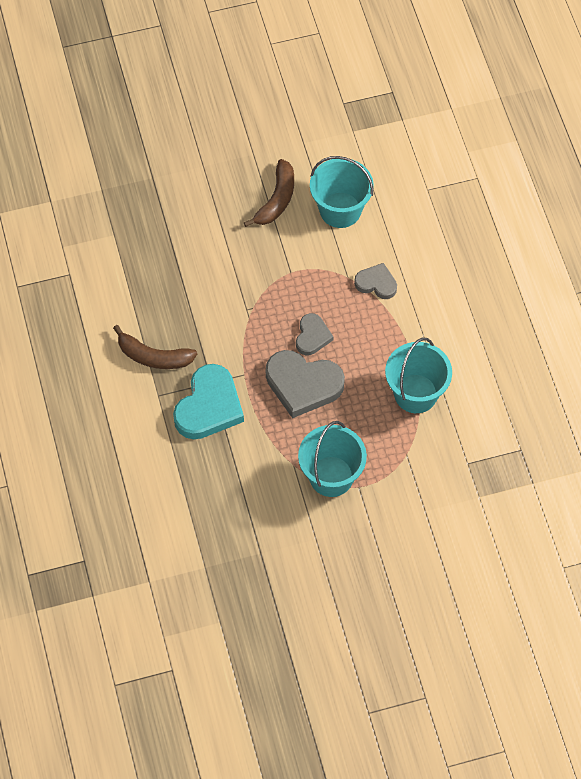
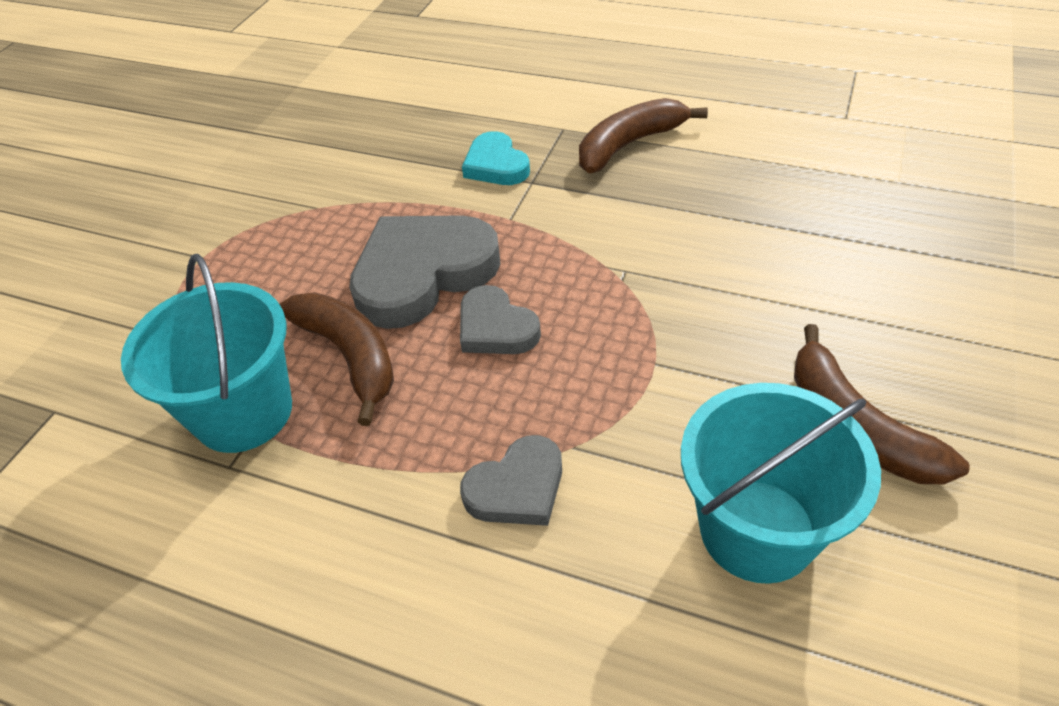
camera: 130 degrees right, 15 degrees down
(209, 406) = (496, 165): turquoise heart -> turquoise heart, size x0.56
(331, 476) = (253, 236): turquoise bucket -> none
(364, 378) = (350, 356): none -> brown banana

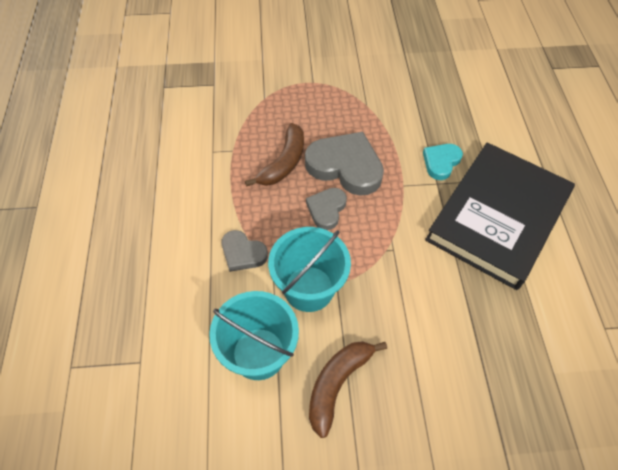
camera: 60 degrees right, 10 degrees up
(243, 412) = (239, 142): turquoise bucket -> turquoise bucket (309, 288)
(629, 145) = (497, 217): brown banana -> black book

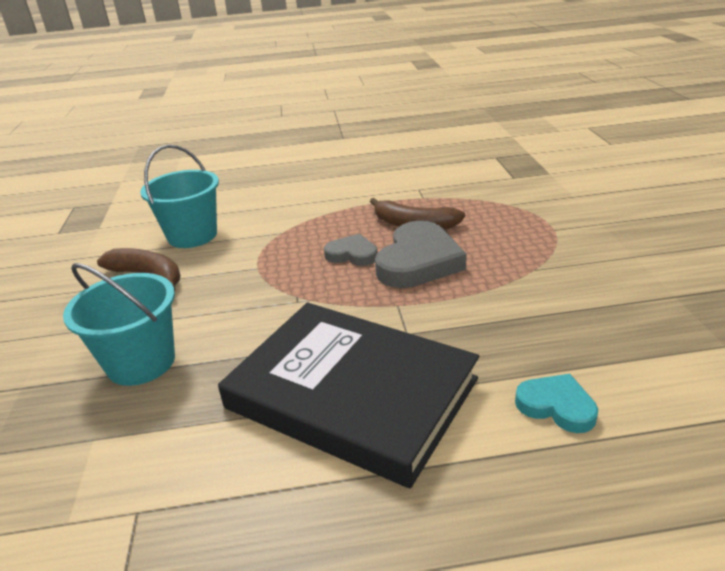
camera: 90 degrees right, 25 degrees down
(243, 253) = (297, 217): grey heart -> none
(309, 288) = (253, 253): turquoise bucket -> turquoise bucket (141, 362)
(441, 162) = (447, 336): turquoise heart -> turquoise heart (556, 406)

